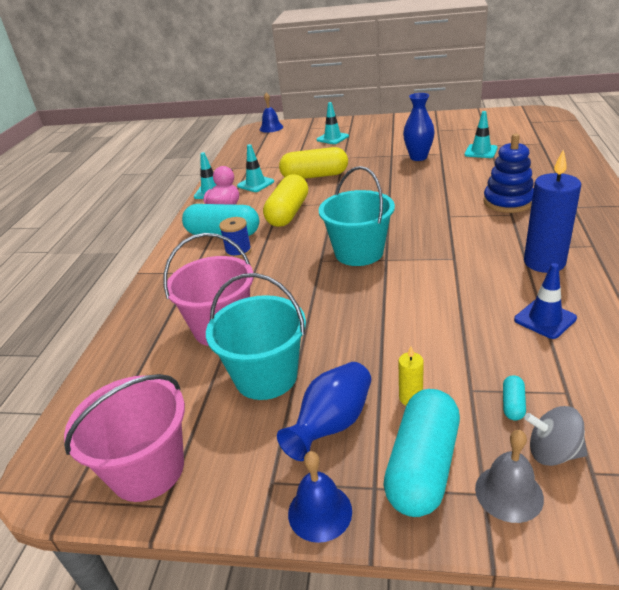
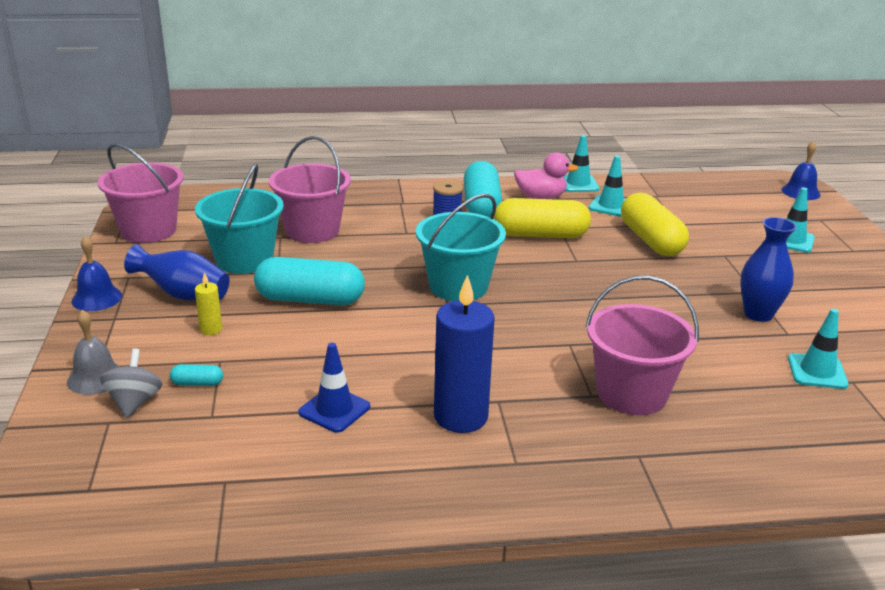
camera: 70 degrees right, 5 degrees down
(423, 466) = (131, 338): turquoise capsule -> turquoise capsule (310, 300)
(508, 202) = (631, 393): blue stacking toy -> pink bucket

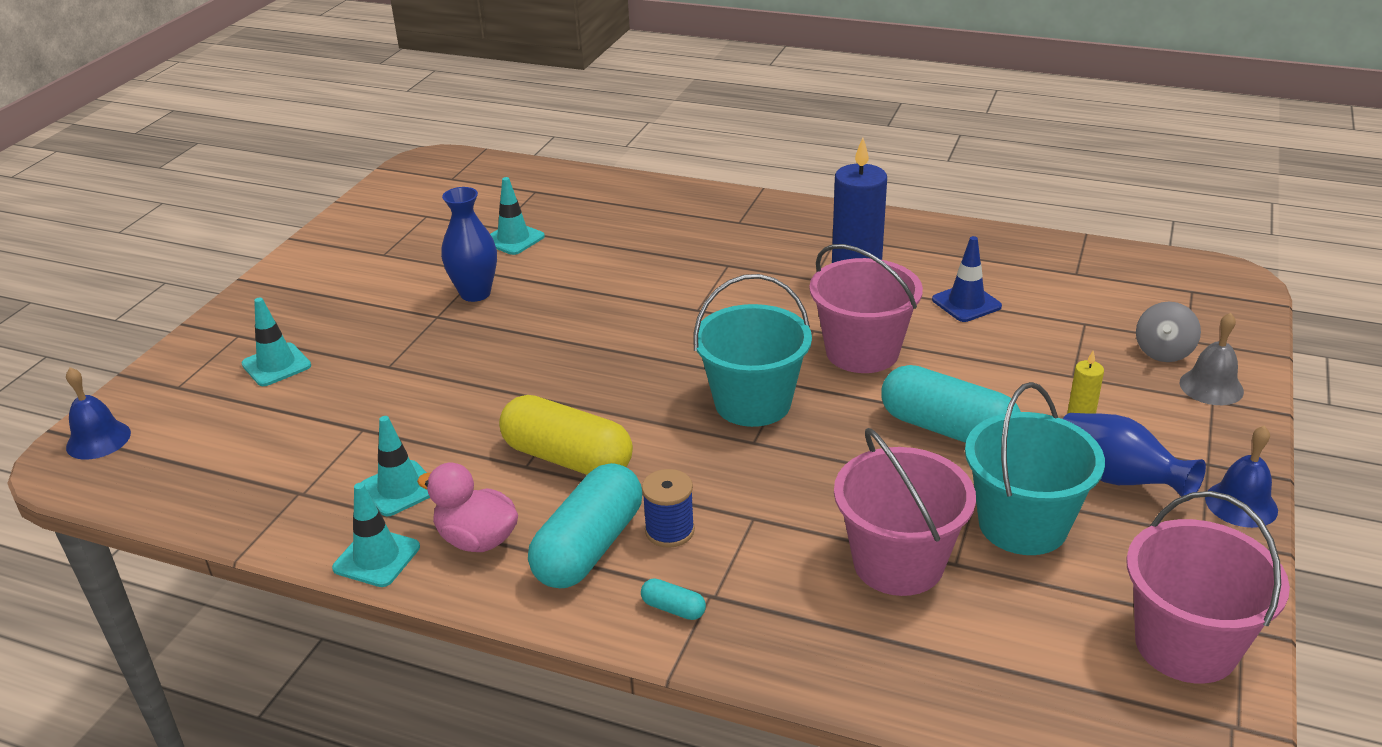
camera: 150 degrees left, 5 degrees up
(197, 383) = (1098, 356): turquoise capsule -> turquoise capsule (673, 608)
(631, 393) = (692, 258): pink bucket -> pink bucket (862, 352)
(651, 240) = (438, 410): yellow capsule -> none

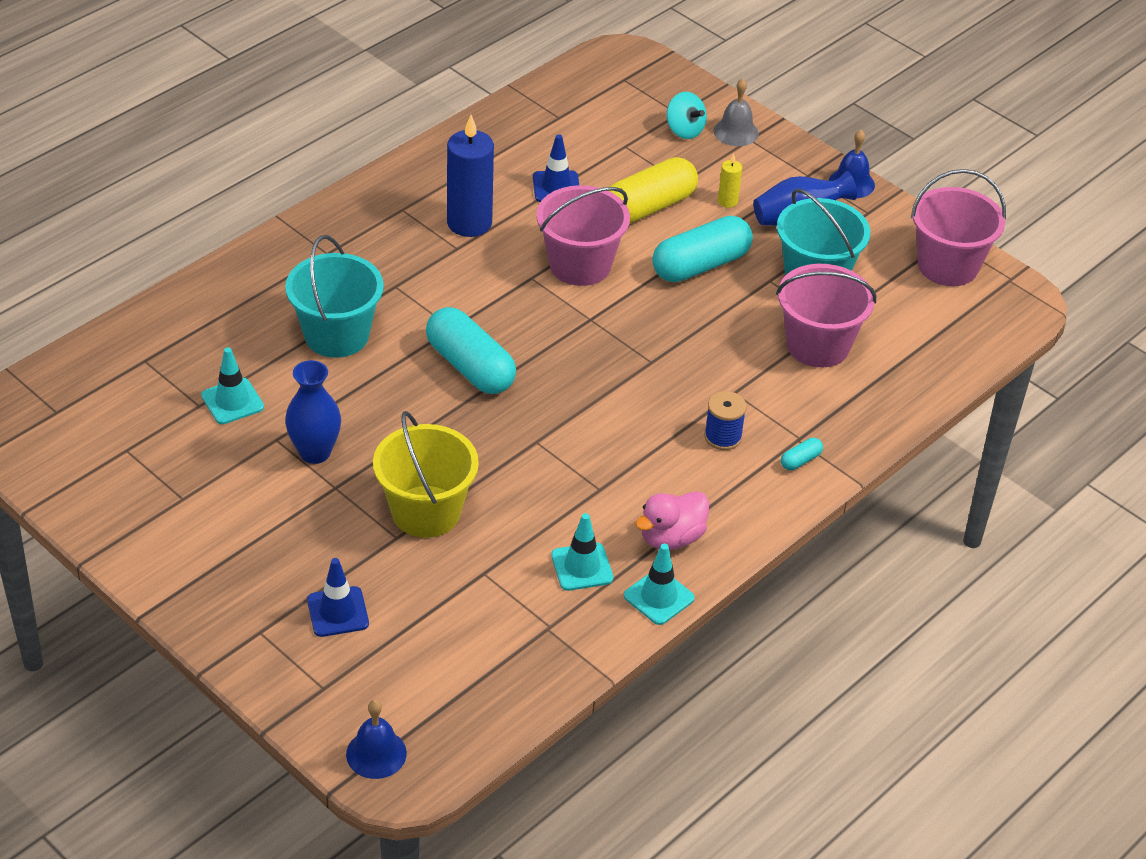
camera: 70 degrees left, 10 degrees up
(276, 365) = (337, 612): turquoise traffic cone -> blue traffic cone
(431, 371) = (426, 511): none -> yellow bucket
(567, 459) = (606, 464): yellow capsule -> yellow capsule (649, 207)
(589, 547) = (715, 482): turquoise capsule -> turquoise capsule (470, 367)
(752, 403) = (604, 344): turquoise bucket -> turquoise bucket (336, 335)
(1163, 352) = (684, 130): grey spinning top -> turquoise spinning top

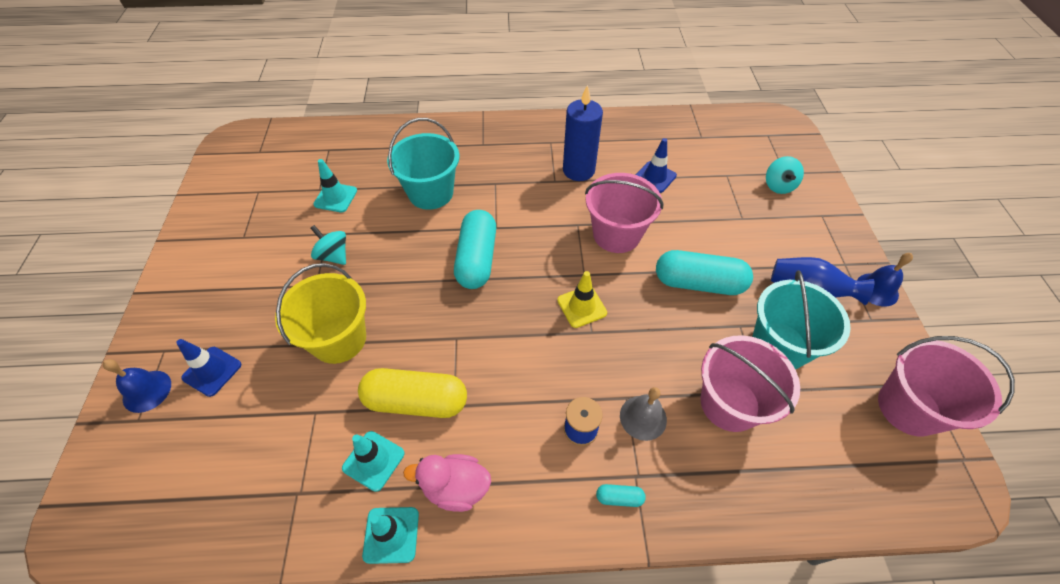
camera: 45 degrees right, 10 degrees up
(315, 452) = (333, 255): blue vase -> turquoise spinning top
(376, 753) = (93, 501): blue bell -> blue bell (147, 391)
(619, 347) = (582, 306): none -> yellow traffic cone
(649, 207) = (702, 222): yellow capsule -> yellow capsule (416, 401)
(727, 201) = (763, 249): yellow candle -> none
(736, 132) = (816, 205): grey bell -> grey bell (643, 417)

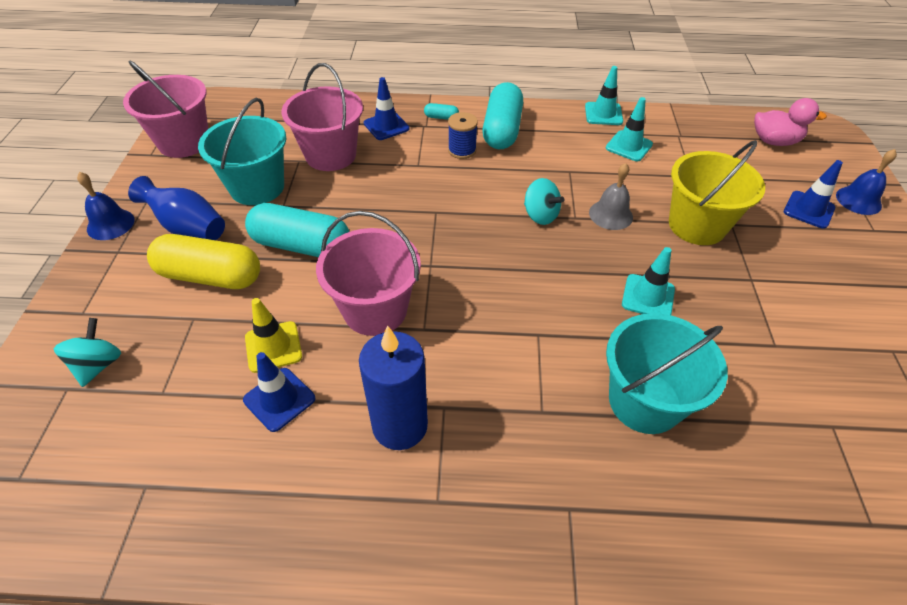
camera: 175 degrees left, 5 degrees down
(333, 255) = (749, 313): turquoise spinning top -> turquoise spinning top (540, 215)
(335, 197) = (796, 406): turquoise traffic cone -> turquoise traffic cone (648, 297)
(416, 401) = (604, 176): yellow capsule -> yellow capsule (211, 276)
(456, 488) = (561, 129): pink duck -> pink duck (774, 141)
(476, 259) = (561, 293): turquoise capsule -> turquoise capsule (502, 130)
(582, 306) = (441, 234): yellow traffic cone -> yellow traffic cone (273, 347)
(643, 417) = (408, 153): grey bell -> grey bell (610, 214)
(686, 468) = (386, 126): none -> blue traffic cone

